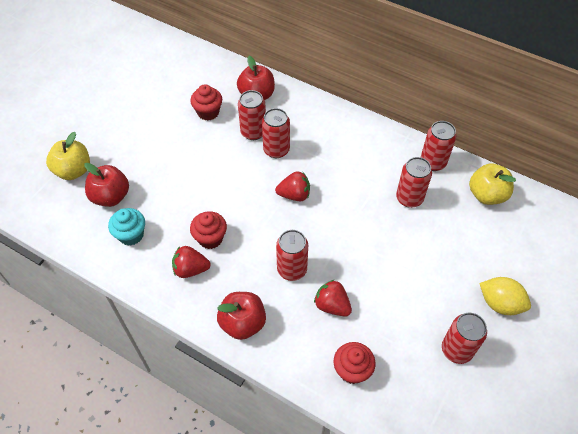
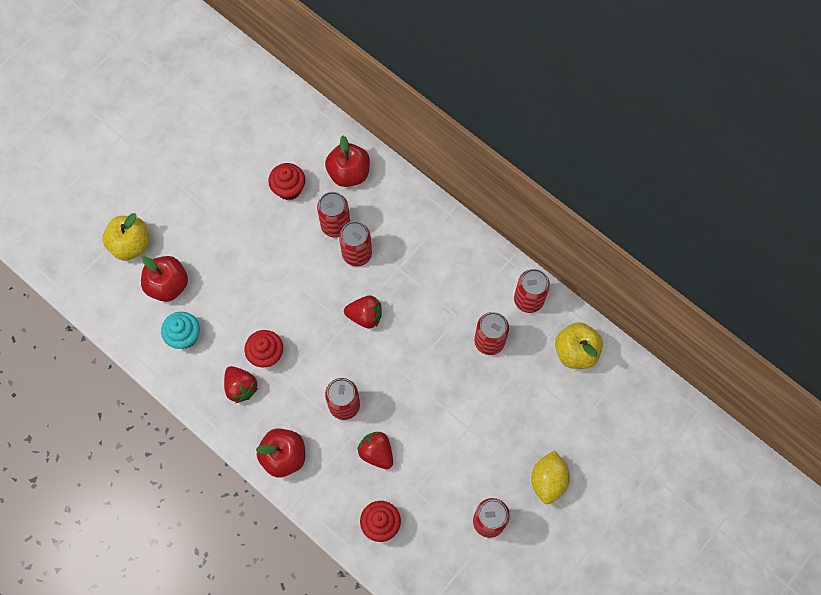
camera: 10 degrees right, 15 degrees up
(191, 269) = (241, 387): red strawberry -> red strawberry turned 135 degrees counterclockwise
(500, 303) = (548, 480): yellow lemon -> yellow lemon turned 60 degrees clockwise

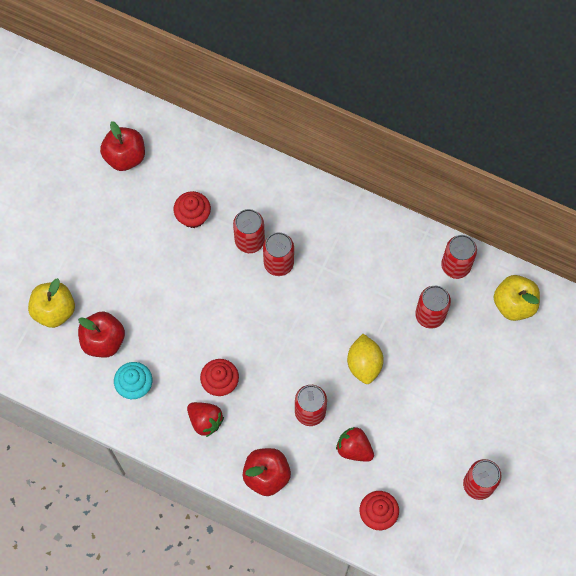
camera: 15 degrees left, 0 degrees up
(349, 173) = (247, 186): red apple -> red apple (125, 156)
(365, 316) = (304, 321): red strawberry -> none
(548, 480) = (522, 432): yellow lemon -> yellow lemon (364, 364)

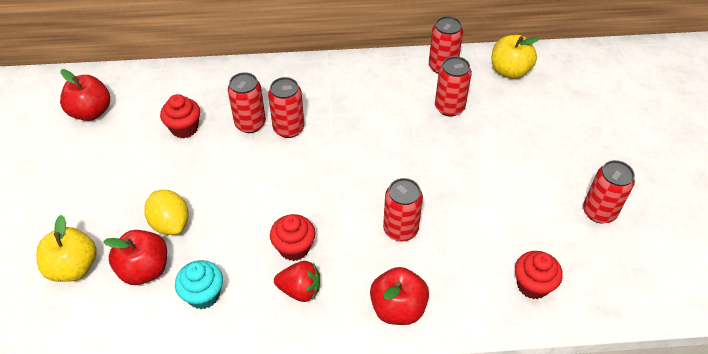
camera: 30 degrees left, 20 degrees down
(354, 448) = (465, 239): red strawberry -> none
(364, 364) = (421, 167): yellow lemon -> yellow lemon (170, 223)

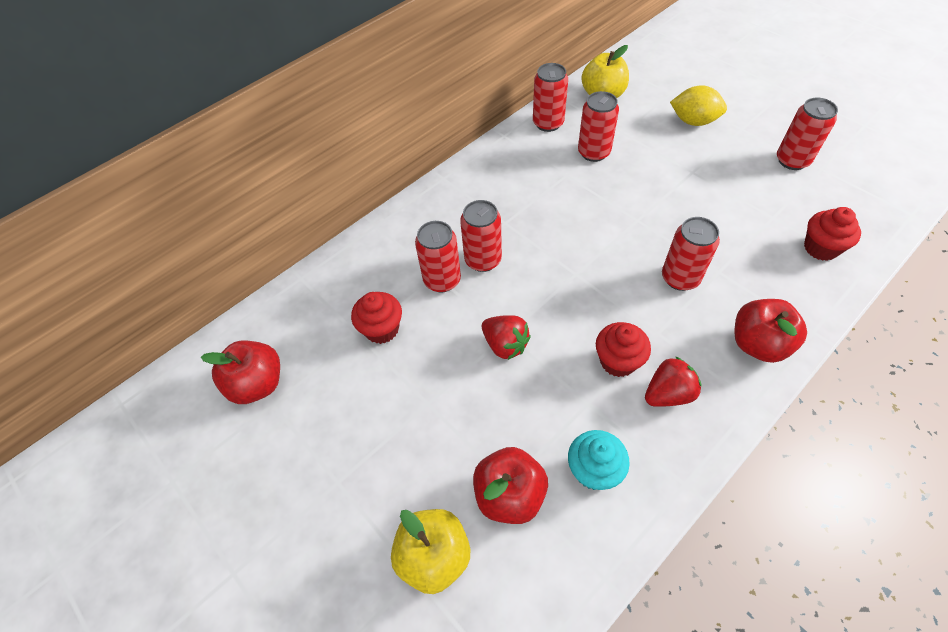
camera: 35 degrees left, 5 degrees up
(170, 223) = (480, 429): yellow lemon -> yellow lemon (693, 121)
(240, 188) = (505, 345): none -> red strawberry

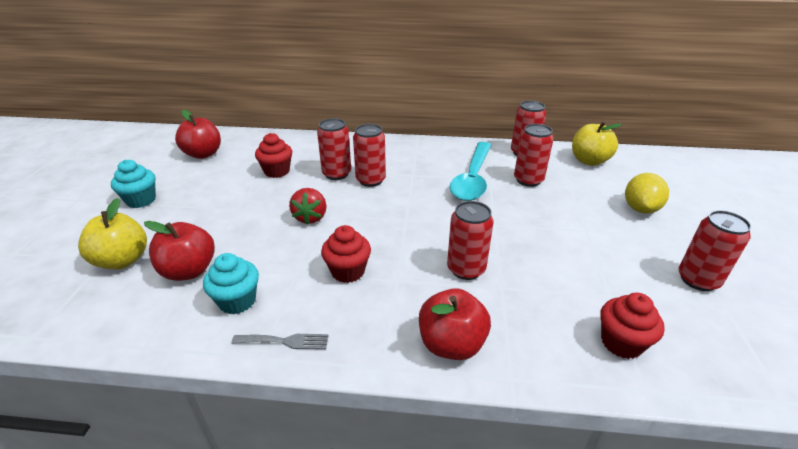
camera: 45 degrees right, 20 degrees down
(311, 495) = (141, 200): none -> turquoise cupcake
(555, 185) = (472, 178): none -> turquoise spoon
(668, 393) = (342, 310): red strawberry -> none
(677, 456) = (285, 341): none -> grey fork
(693, 121) = (640, 209): yellow lemon -> yellow lemon turned 45 degrees clockwise

